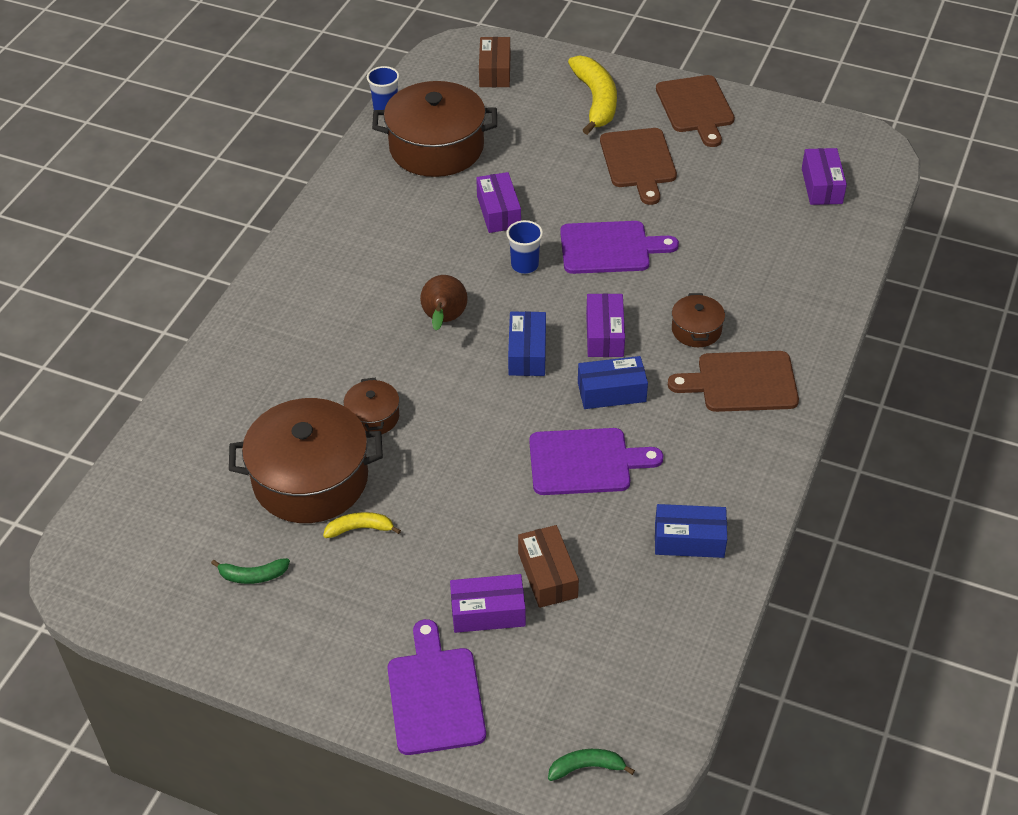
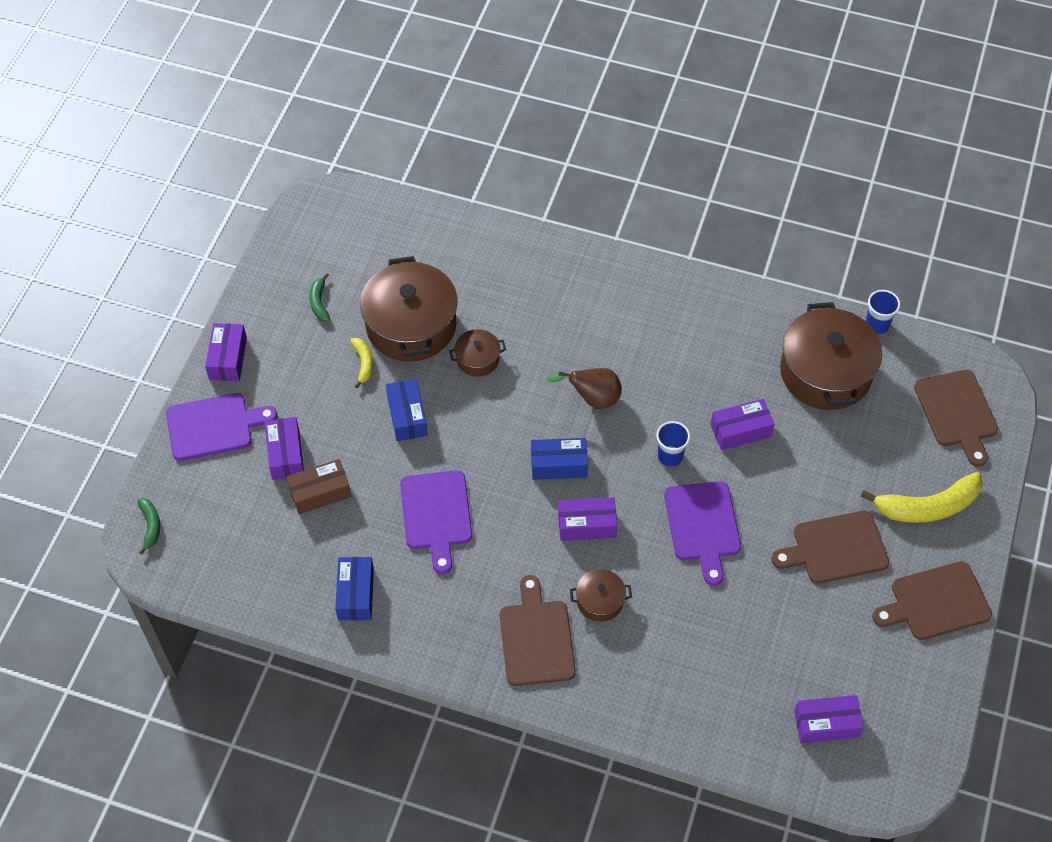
camera: 85 degrees right, 10 degrees up
(326, 681) = (228, 358): none -> purple box
(495, 71) = (957, 412): brown box -> brown cutting board
(611, 392) = (517, 532): blue box -> blue box (407, 416)

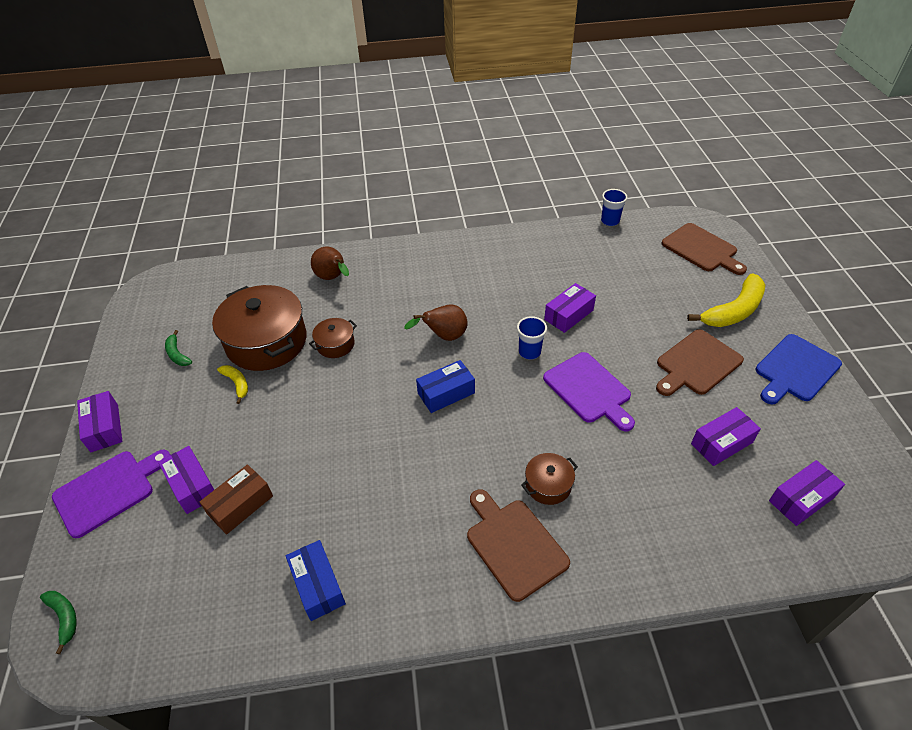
camera: 25 degrees left, 10 degrees down
(407, 416) = (295, 408): blue box -> none
(436, 514) = (362, 477): purple cutting board -> none
(514, 271) = (333, 278): none -> brown pear
(586, 525) = (497, 428): purple box -> purple box (721, 443)
(825, 372) = (599, 258): brown pot -> none
(936, 602) = (795, 370): brown cutting board -> blue cutting board

